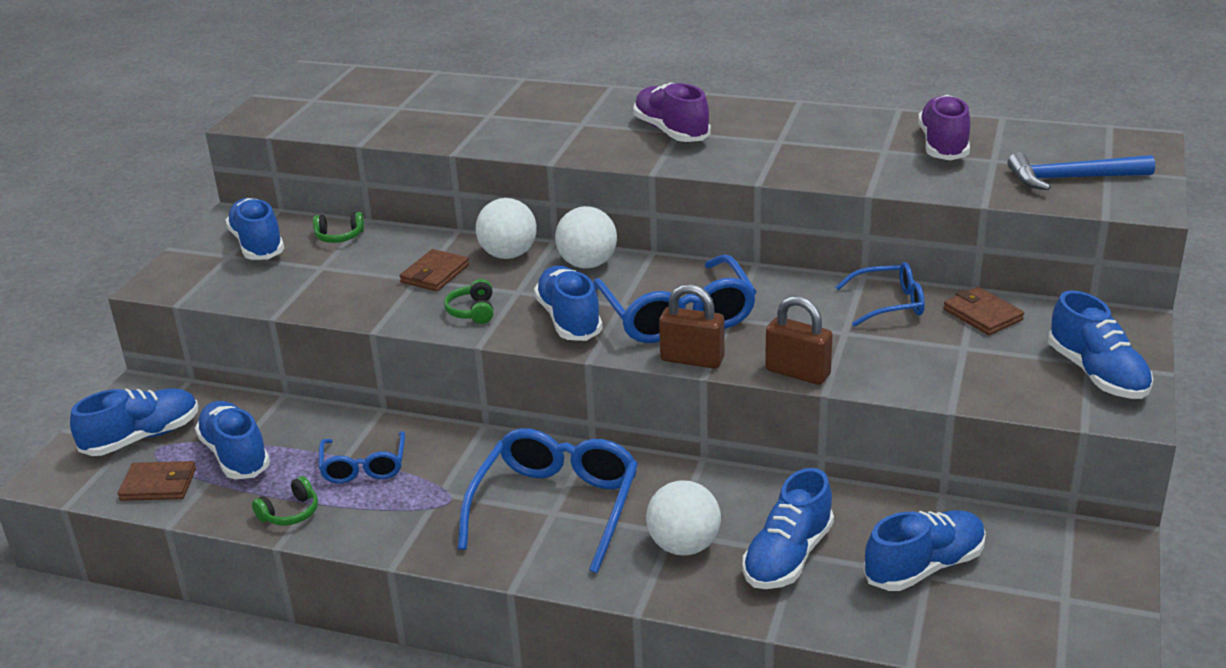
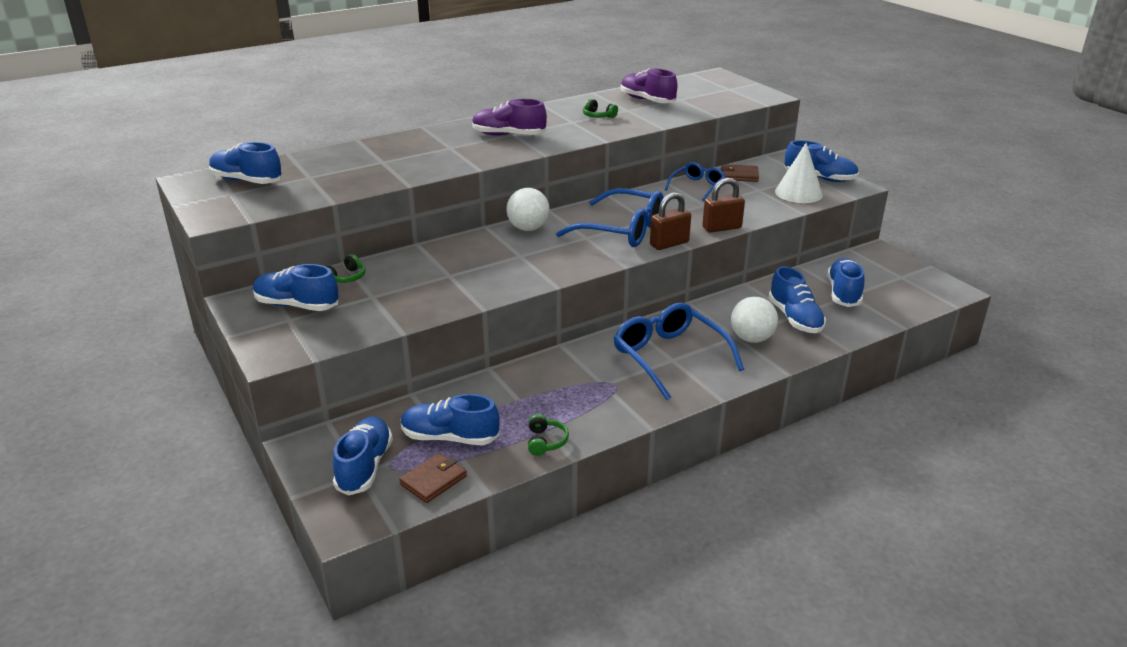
camera: 50 degrees left, 0 degrees up
(364, 467) = (538, 398): blue glasses -> none
(435, 274) = (453, 268): brown wallet -> none
(472, 311) = (517, 275): green headphones -> green headphones (598, 116)
(508, 255) = (475, 242): white ball -> none
(569, 320) = (576, 255): blue shoe -> blue shoe (247, 181)
(1013, 379) = (798, 193): none -> white cone
(1071, 178) = (724, 96): blue hammer -> none

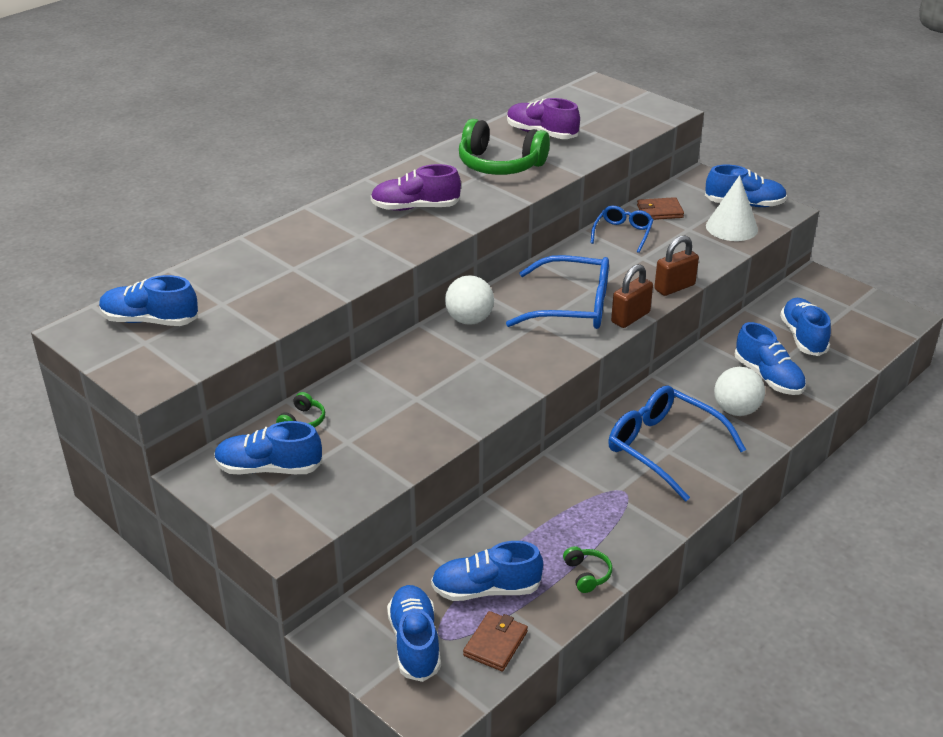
camera: 15 degrees left, 5 degrees up
(598, 116) = (500, 165): green headphones -> green headphones, size x2.28

